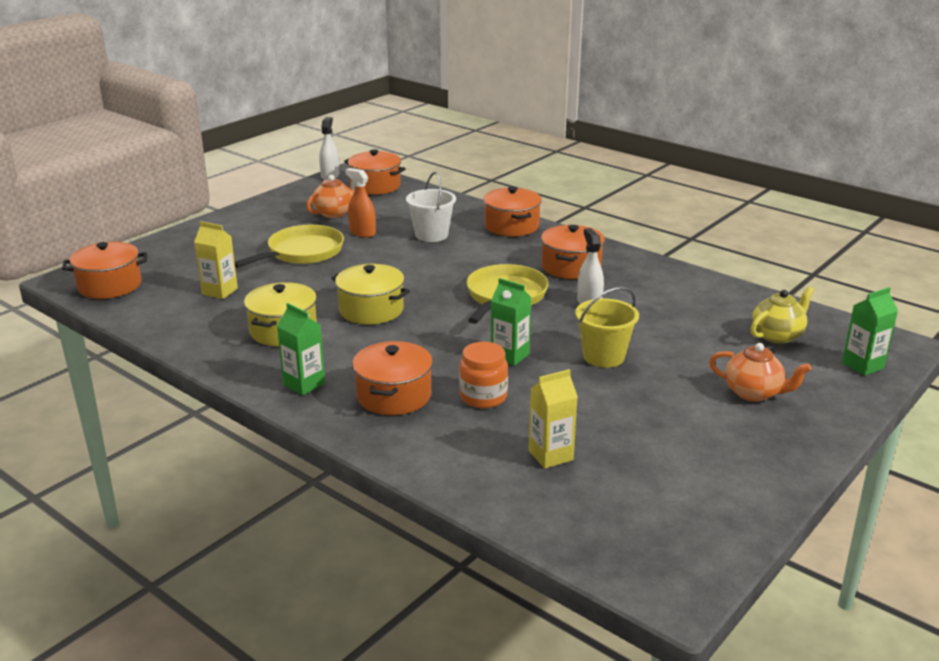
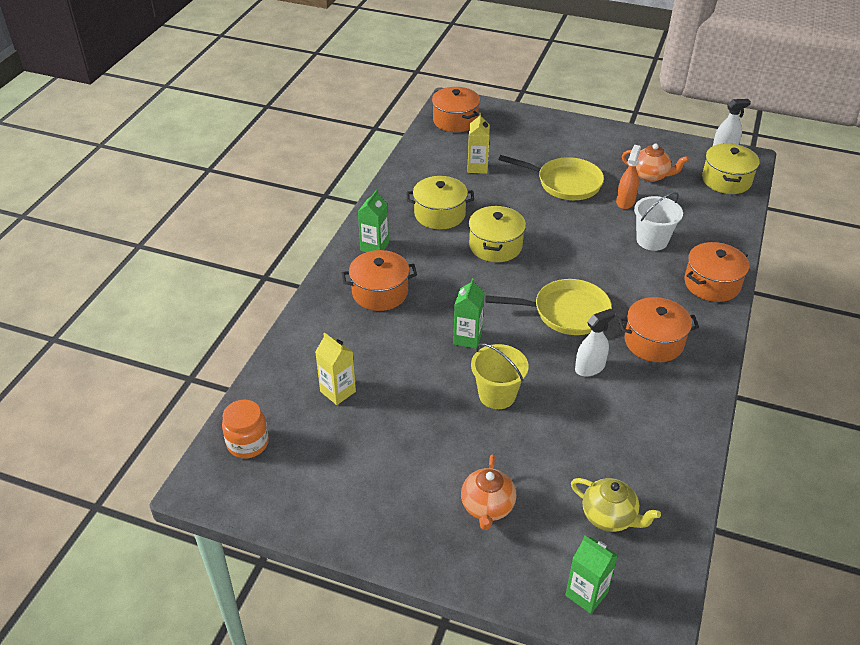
camera: 70 degrees right, 15 degrees up
(375, 186) = (726, 180): orange pot -> yellow pot
(483, 397) = (399, 338): orange jar -> orange jar (248, 443)

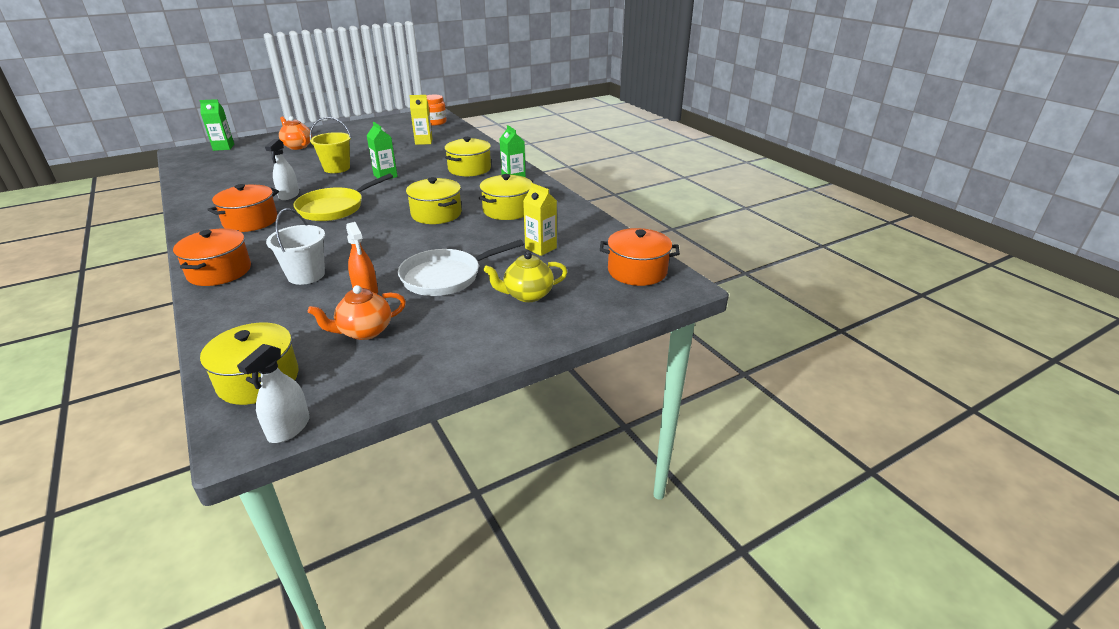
camera: 130 degrees right, 10 degrees down
(380, 292) = (469, 169): orange pot -> yellow pot
(565, 183) = (446, 277): yellow pan -> white pan
(609, 517) = (227, 163): yellow teapot -> yellow teapot (527, 295)

